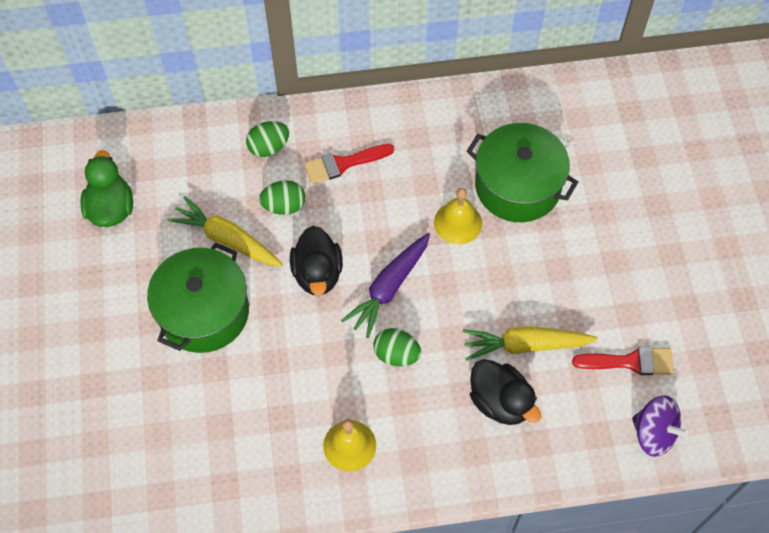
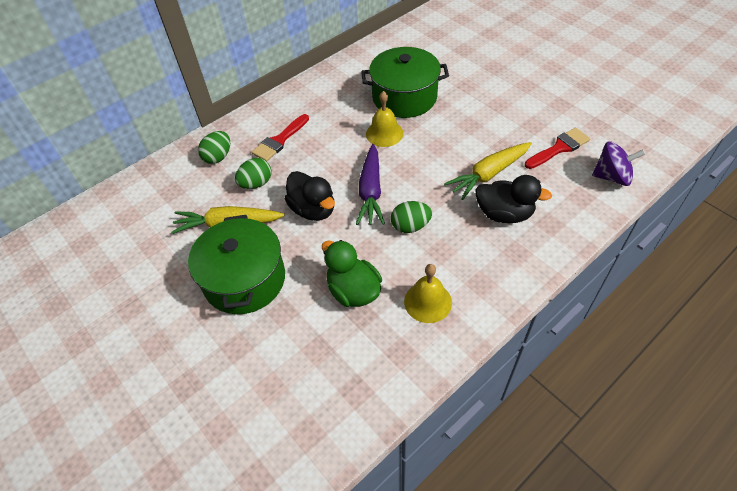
camera: 30 degrees left, 10 degrees down
(111, 208) = (117, 253): green duck -> green duck (353, 291)

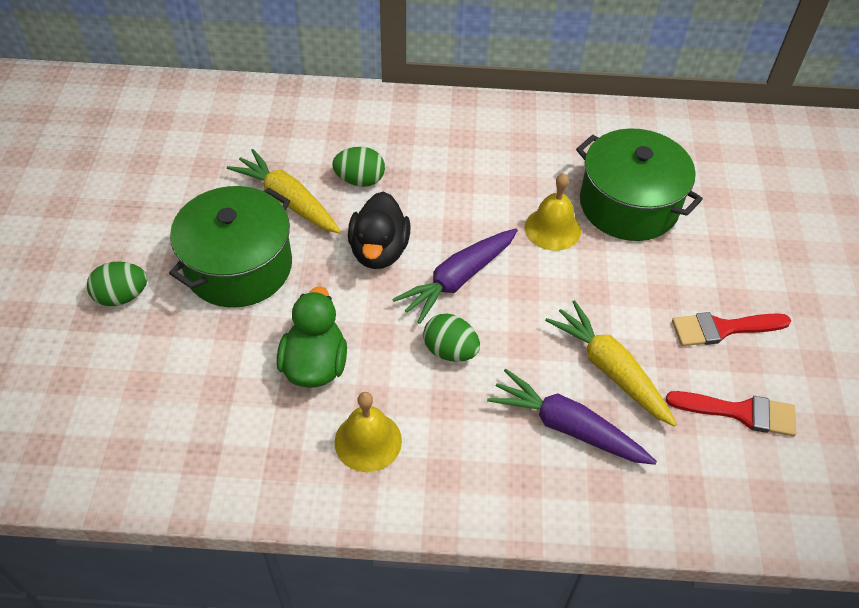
camera: 40 degrees right, 0 degrees up
(218, 157) = (359, 124): green egg -> green egg (122, 296)
(279, 140) = (435, 152): red brush -> red brush (722, 329)
(489, 174) = (610, 369): yellow carrot -> yellow carrot turned 45 degrees clockwise
(504, 214) = (567, 427): black duck -> purple carrot
(612, 177) = (762, 503): purple spinning top -> none

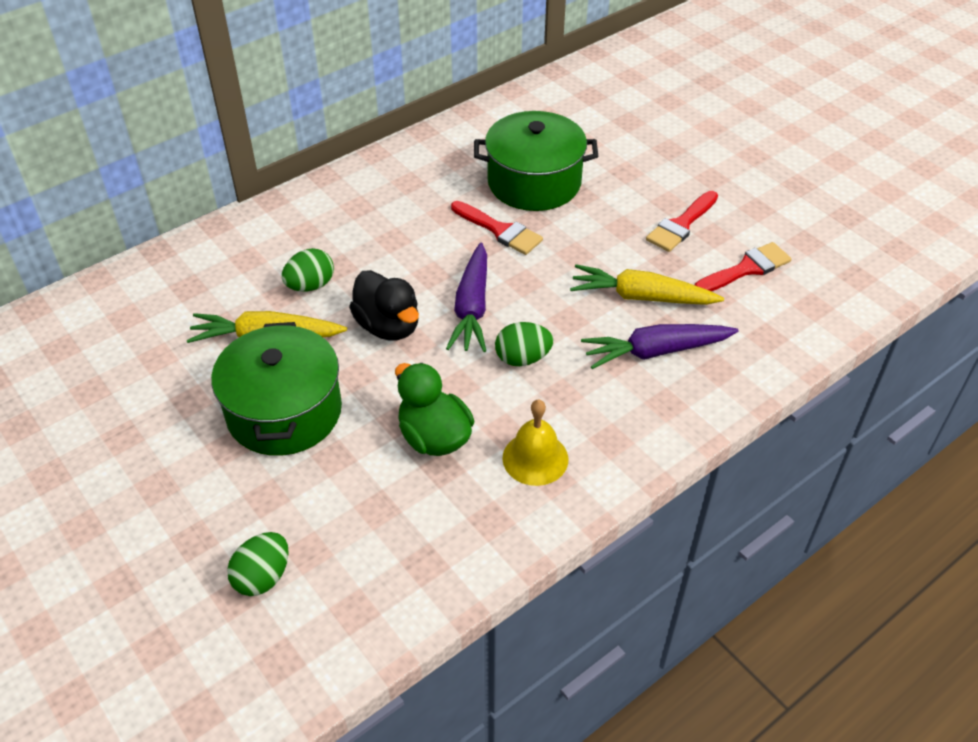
camera: 40 degrees left, 5 degrees down
(122, 296) = (205, 502): green egg -> green egg (263, 577)
(552, 228) = (500, 230): yellow bell -> red brush

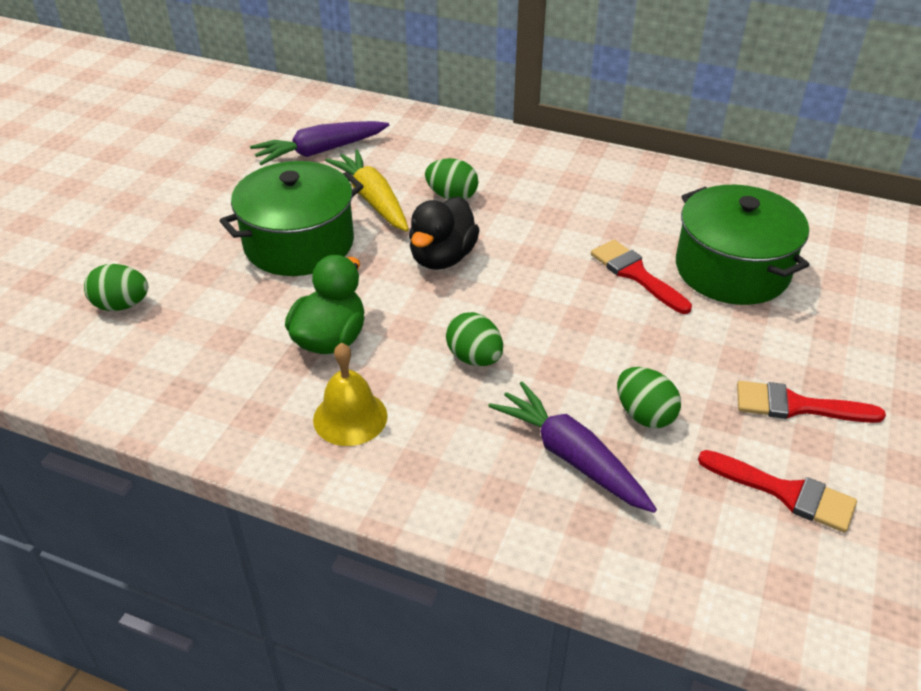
camera: 60 degrees right, 5 degrees down
(472, 307) = (512, 298): purple carrot -> purple carrot (320, 151)
(500, 230) = (636, 274): red brush -> red brush turned 135 degrees clockwise
(642, 297) = (644, 415): yellow carrot -> green egg

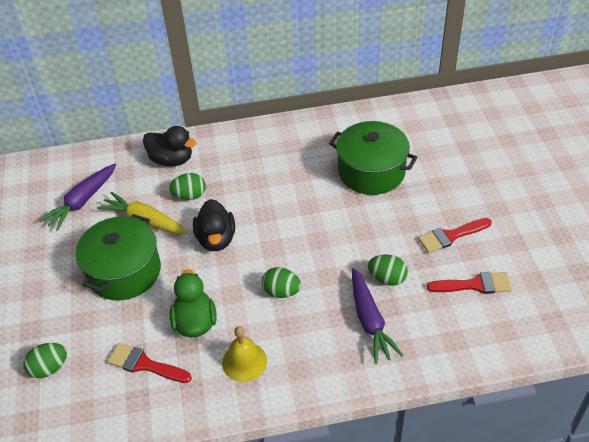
camera: 30 degrees left, 5 degrees up
(464, 150) = (172, 160): none -> black duck
(571, 457) = (370, 321): purple carrot -> purple carrot turned 120 degrees counterclockwise
(636, 274) = (326, 198): red brush -> red brush (144, 364)

